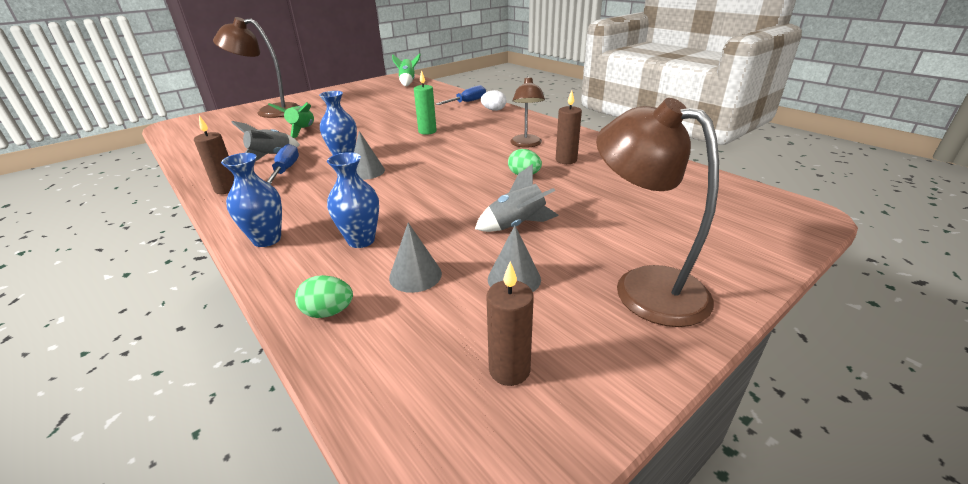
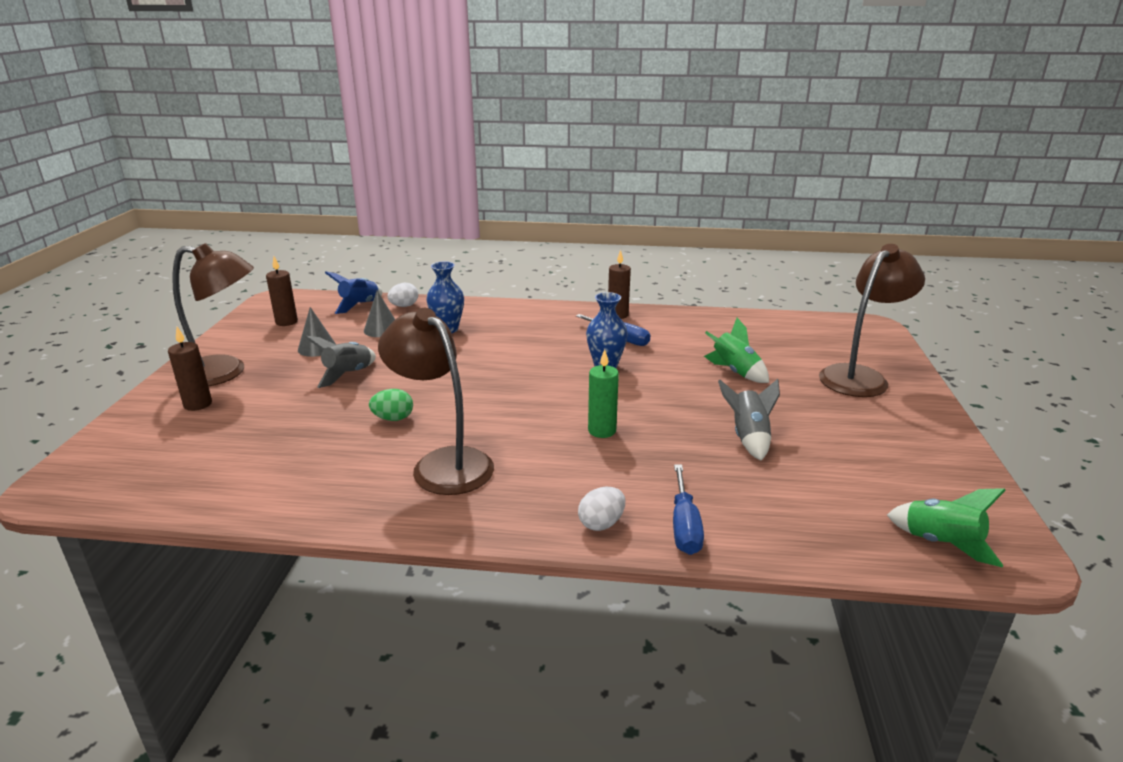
camera: 135 degrees right, 5 degrees down
(267, 239) = (507, 310): blue vase -> none
(271, 156) = (669, 341): grey rocket -> grey rocket (748, 438)
(328, 312) = (404, 306): green egg -> white egg
(366, 171) = (550, 363): grey cone -> none
(369, 353) = (360, 305): none -> blue rocket
(526, 144) = (443, 463): brown lamp -> brown lamp, size x1.62
(566, 160) = (364, 457): brown candle -> brown candle (198, 404)

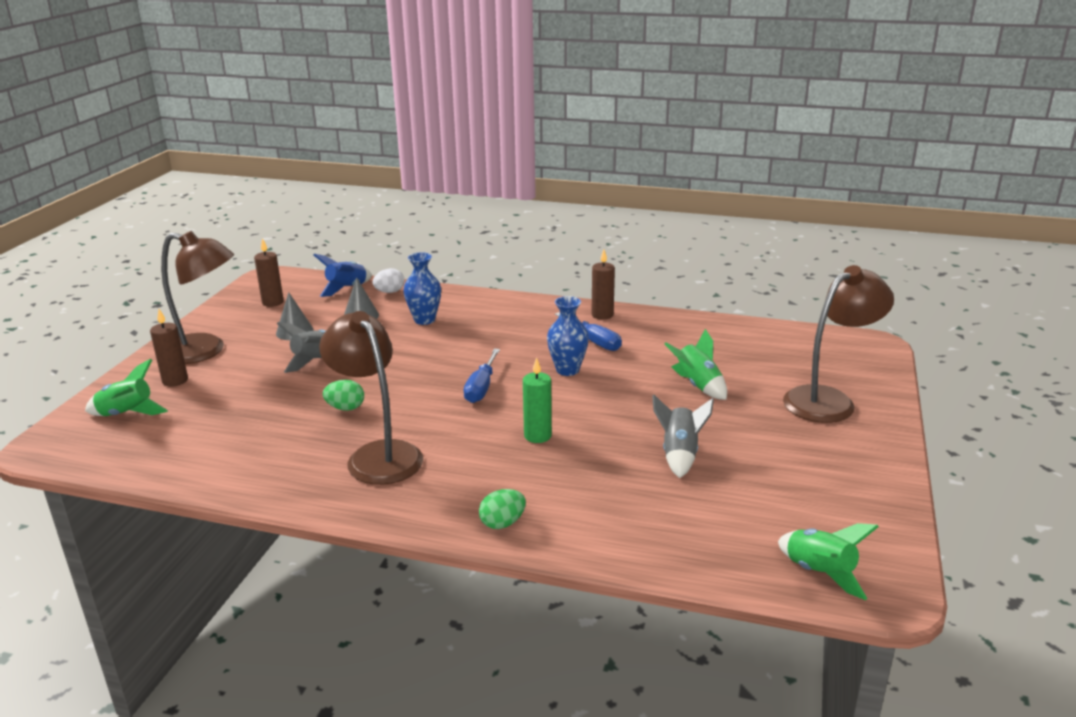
camera: 10 degrees right, 0 degrees up
(149, 443) = (127, 414): none -> green rocket
(601, 523) = (502, 523): white egg -> green egg
(684, 525) = (579, 532): blue screwdriver -> blue screwdriver (481, 387)

